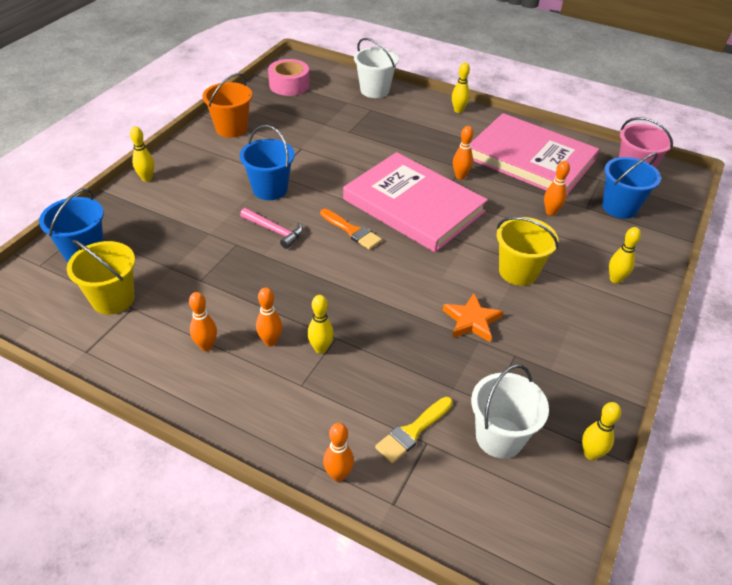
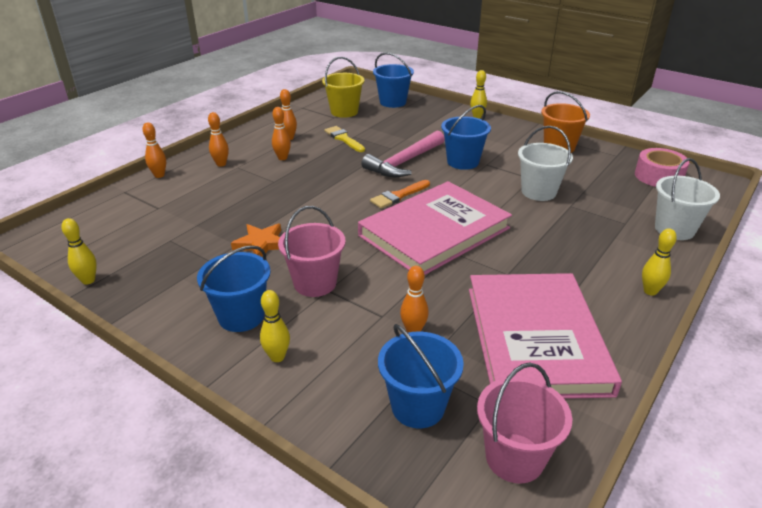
camera: 100 degrees right, 10 degrees down
(274, 231) = (404, 162): pink hammer -> pink hammer, size x1.66
(320, 348) = (266, 175): yellow bowling pin -> none
(412, 431) = (170, 203): yellow brush -> yellow brush (343, 139)
(460, 176) = (489, 270): orange bowling pin -> orange bowling pin (221, 164)
(499, 437) = (138, 239): white bucket -> white bucket (538, 192)
(518, 272) = (315, 283): yellow bucket -> pink bucket
(530, 159) = (535, 338): pink book -> pink book turned 45 degrees counterclockwise
(582, 311) = (241, 316): none -> blue bucket

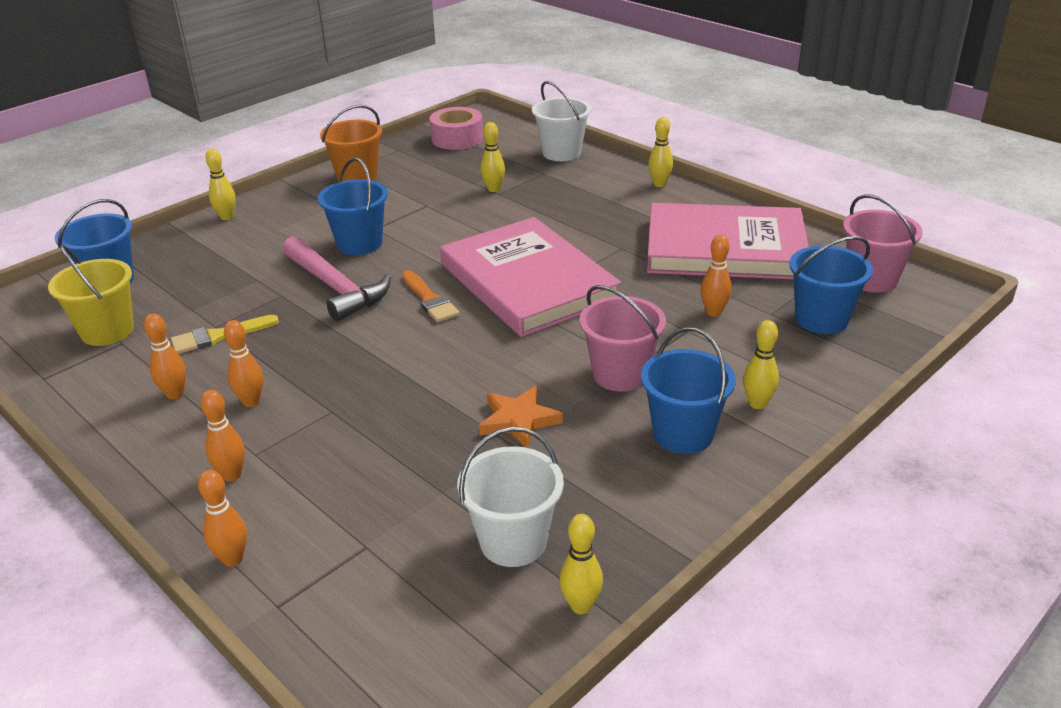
camera: 80 degrees left, 0 degrees up
(538, 192) = (461, 206): white bucket -> white bucket (513, 541)
(577, 202) = (493, 189): none -> yellow bowling pin

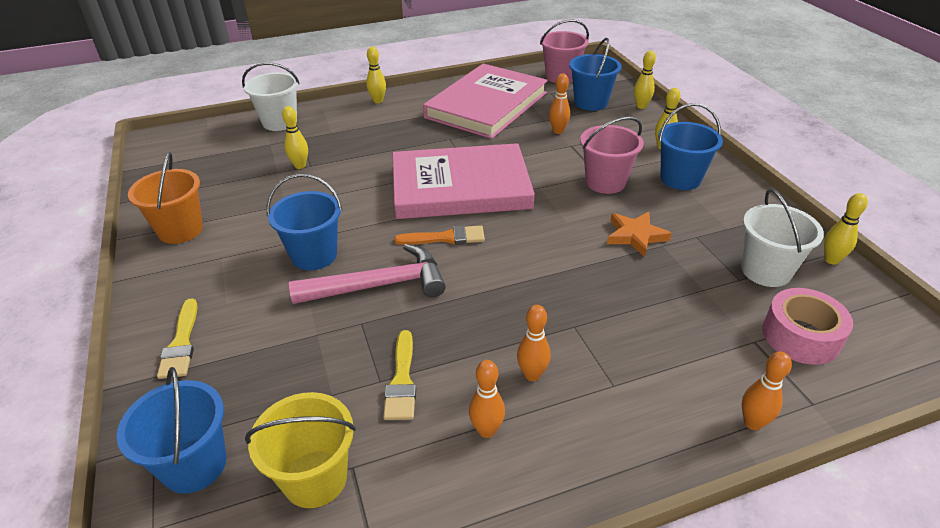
camera: 65 degrees left, 5 degrees up
(224, 230) = (181, 343): none -> yellow brush
(226, 217) = (152, 336): yellow bowling pin -> yellow bowling pin (641, 106)
(232, 475) = (638, 406): orange bowling pin -> none
(457, 138) = (183, 160): pink tape -> pink tape (801, 336)

